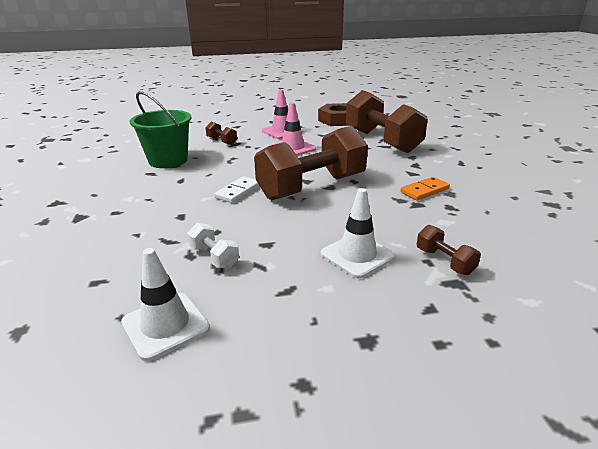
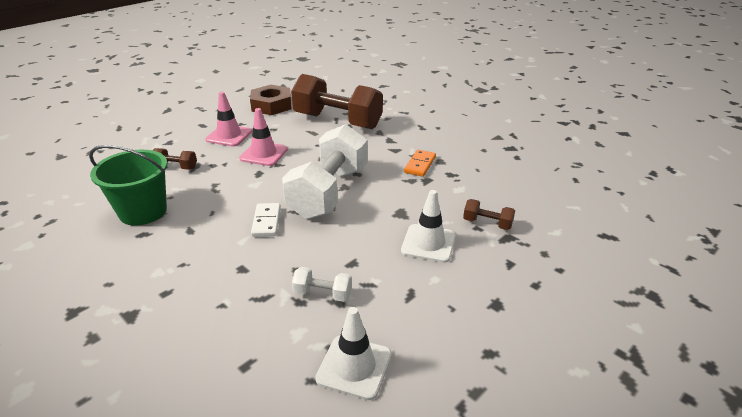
camera: 35 degrees left, 5 degrees up
(312, 187) = (329, 192): brown dumbbell -> white dumbbell

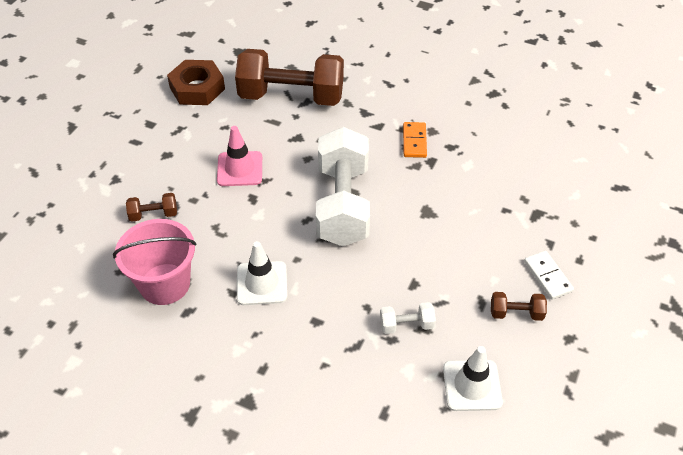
camera: 20 degrees left, 15 degrees up
(143, 211) = (165, 284): green bucket -> pink bucket
(229, 136) = (180, 151): pink traffic cone -> none
(266, 221) = (303, 260): white domino -> white domino (547, 276)
(428, 243) = (470, 241): white traffic cone -> white traffic cone (262, 283)
(487, 223) = (512, 202): brown dumbbell -> brown dumbbell (516, 313)

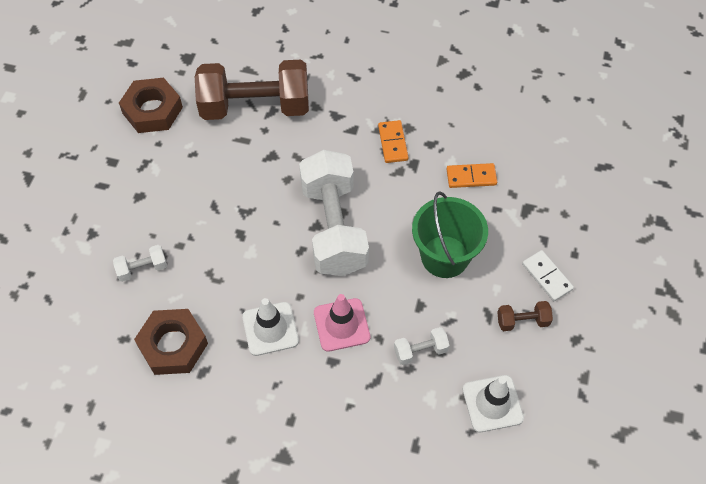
camera: 10 degrees left, 10 degrees up
(153, 214) = (142, 268): brown dumbbell -> white dumbbell
(165, 284) = (173, 345): pink bucket -> brown nut
(240, 169) = (220, 202): pink traffic cone -> pink traffic cone (341, 325)
(447, 244) = (444, 256): none -> green bucket
(485, 179) = (471, 177): none -> orange domino

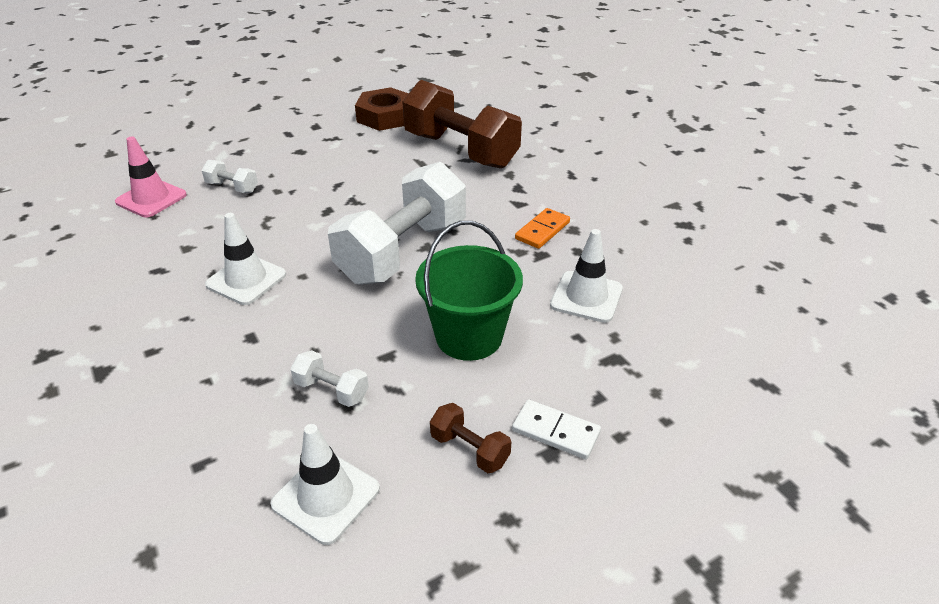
camera: 45 degrees right, 20 degrees down
(173, 345) = (170, 240): brown nut -> none
(341, 325) = (300, 318): pink traffic cone -> pink traffic cone (151, 198)
(471, 177) = (586, 297): orange domino -> white traffic cone
(547, 277) = (555, 432): white domino -> white domino turned 75 degrees counterclockwise

